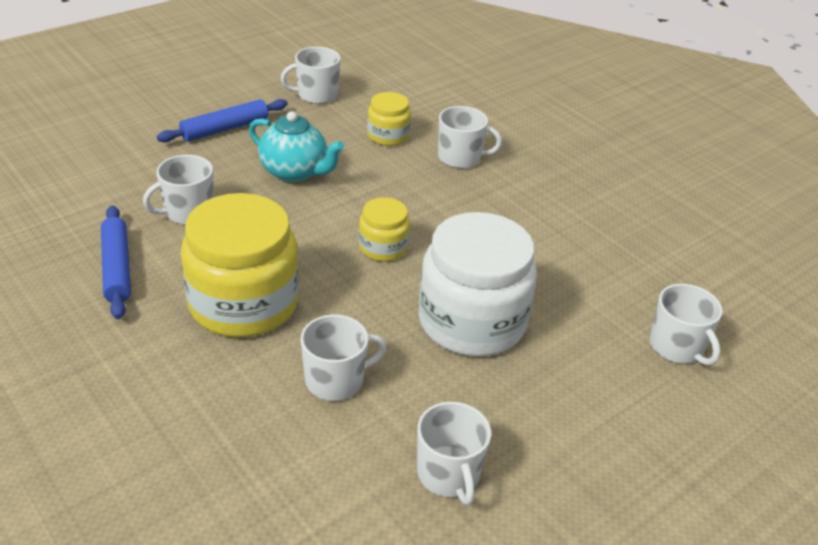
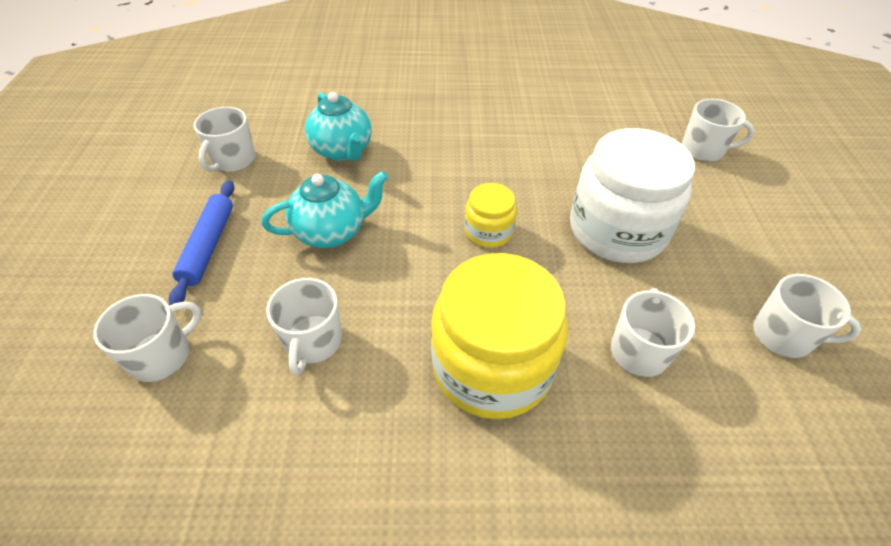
camera: 50 degrees left, 10 degrees up
(117, 268) = (350, 452): blue rolling pin -> none
(388, 136) = (343, 151): yellow jar -> turquoise teapot
(460, 158) = (414, 130): white mug -> white mug (162, 355)

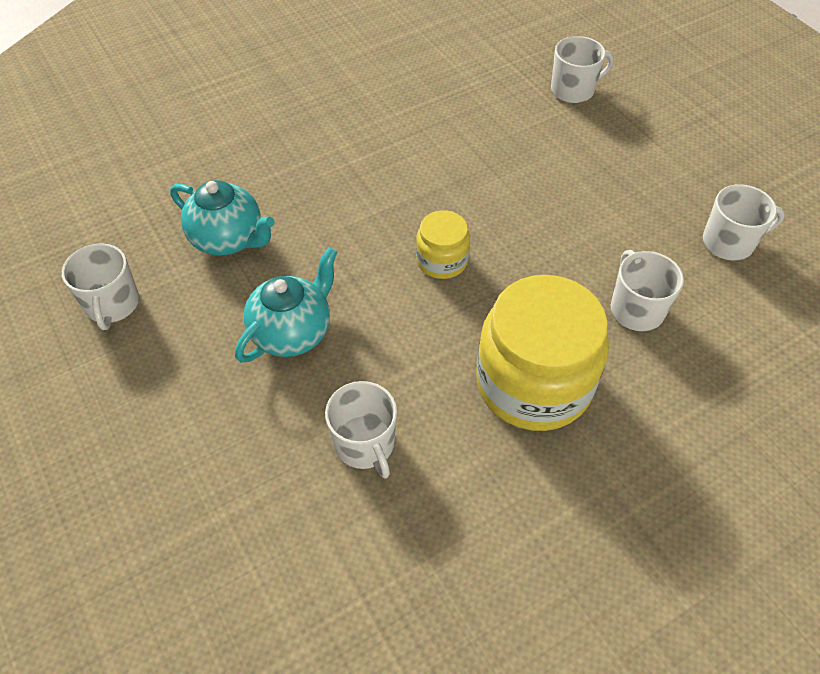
camera: 30 degrees left, 5 degrees up
(162, 355) = (231, 534): white mug -> none
(208, 246) = (175, 409): blue rolling pin -> none
(617, 230) = (551, 207): white jar -> none

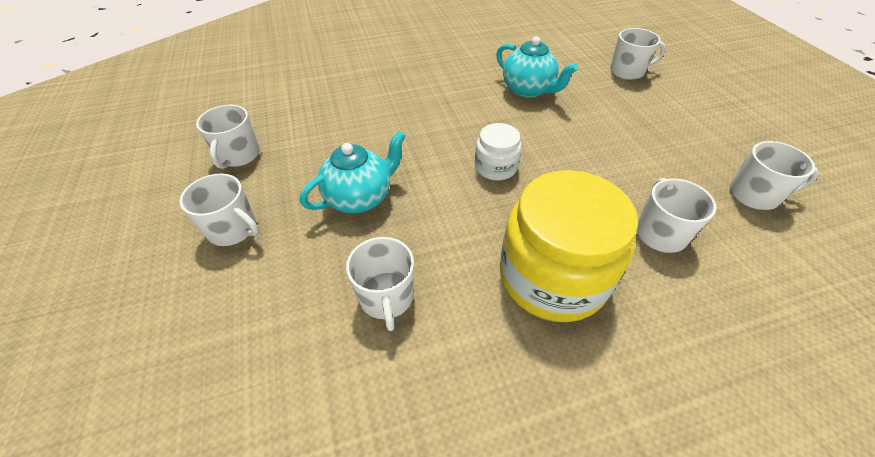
camera: 15 degrees right, 5 degrees down
(154, 404) = (233, 229): none -> white mug
(229, 239) = (339, 127): turquoise teapot -> turquoise teapot (528, 90)
(442, 260) = (495, 167): yellow jar -> white jar

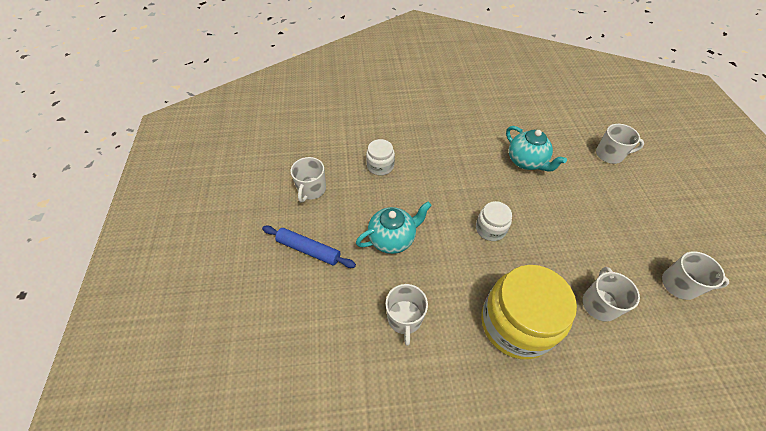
camera: 10 degrees right, 5 degrees up
(233, 229) = (308, 250): white mug -> blue rolling pin
(337, 117) = (380, 166): none -> white jar

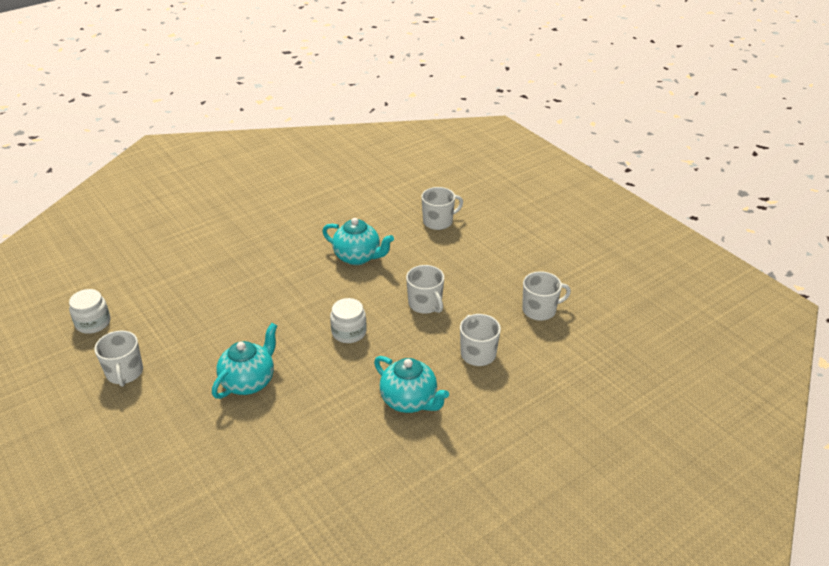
camera: 30 degrees left, 15 degrees down
(308, 250) = (157, 430): blue rolling pin -> none
(380, 166) = (196, 319): white jar -> white jar (93, 323)
(404, 318) = (299, 444): white mug -> white mug (425, 304)
(516, 323) = (410, 401): yellow jar -> turquoise teapot

